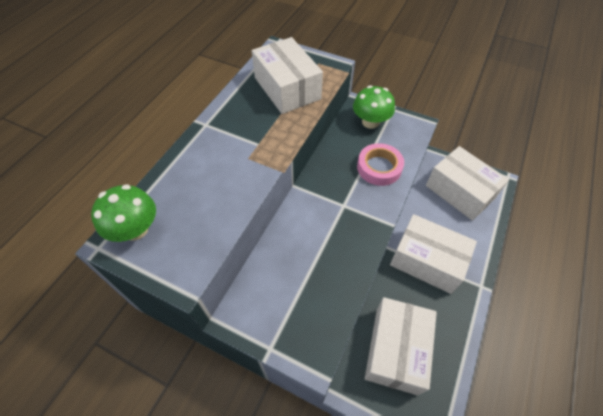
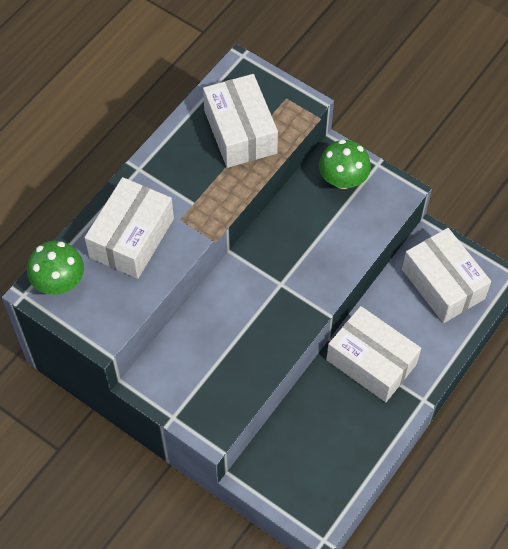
camera: 10 degrees right, 5 degrees up
(379, 167) = (335, 243): pink tape -> none
(396, 350) = (306, 448): white box -> white box (131, 238)

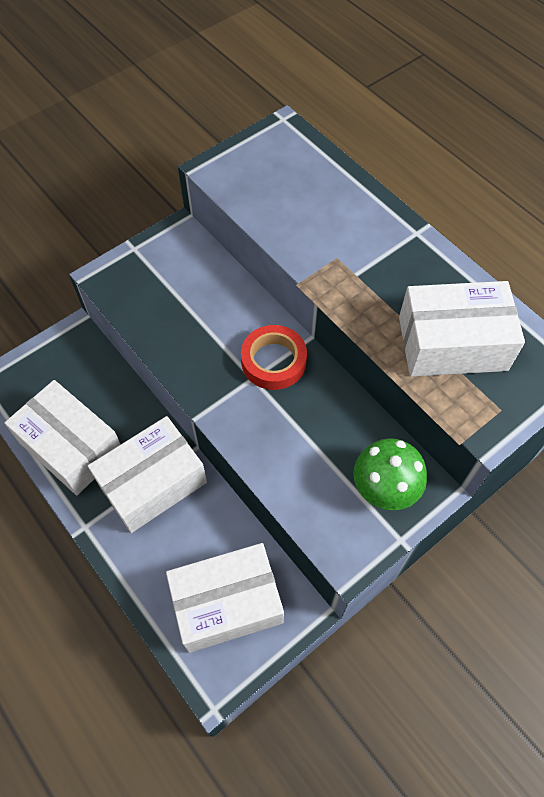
camera: 105 degrees right, 0 degrees up
(59, 281) = (289, 146): green mushroom -> none
(131, 238) = (324, 211): white box -> white box (71, 447)
(260, 272) = (273, 361): none -> red tape

